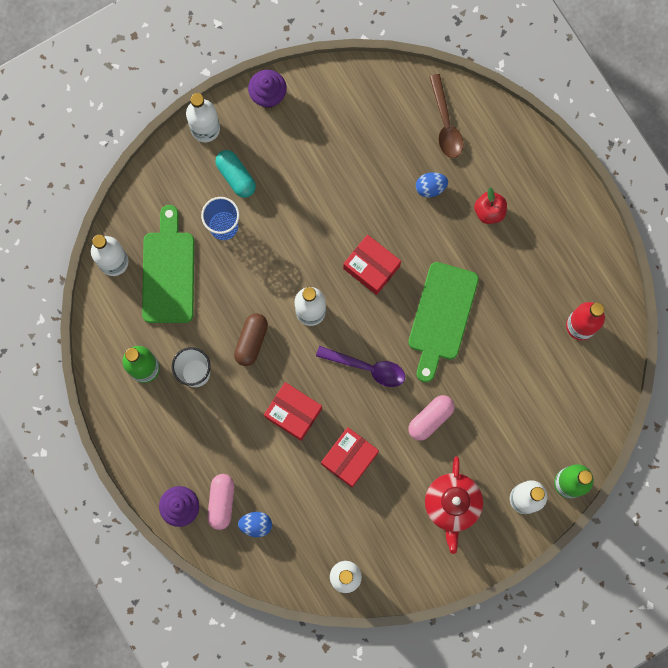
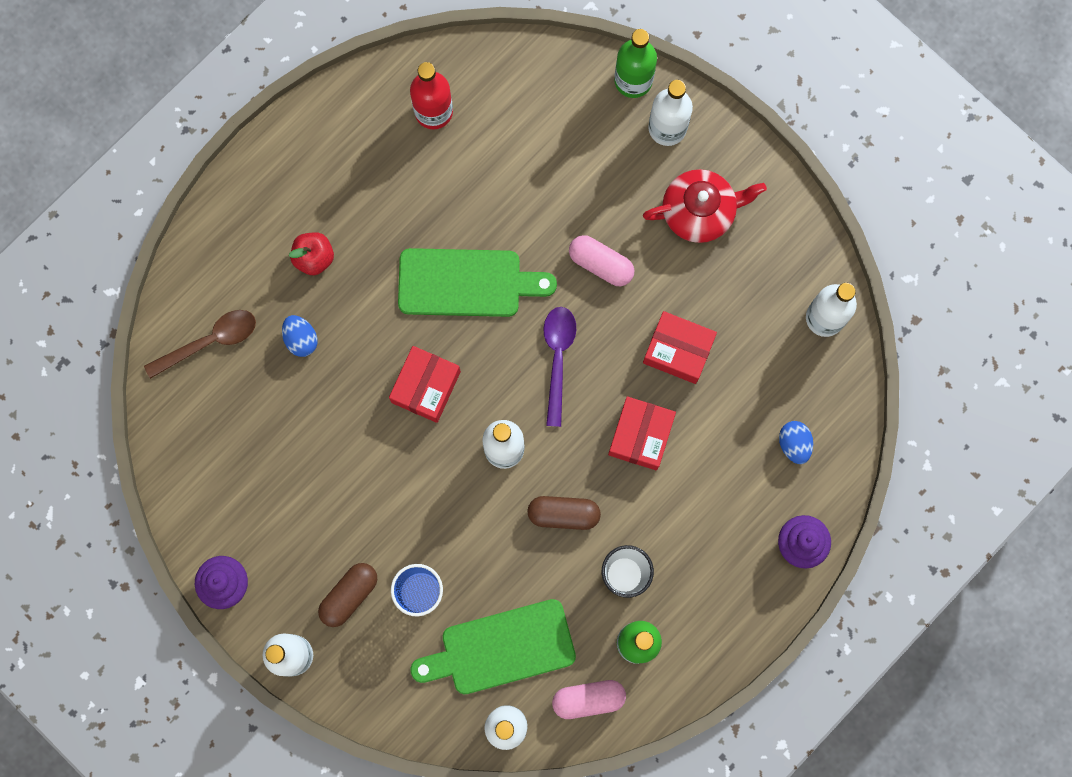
camera: 105 degrees left, 0 degrees up
(221, 502) = (778, 495): pink capsule -> pink capsule (588, 699)
(236, 176) = (349, 595): turquoise capsule -> brown capsule

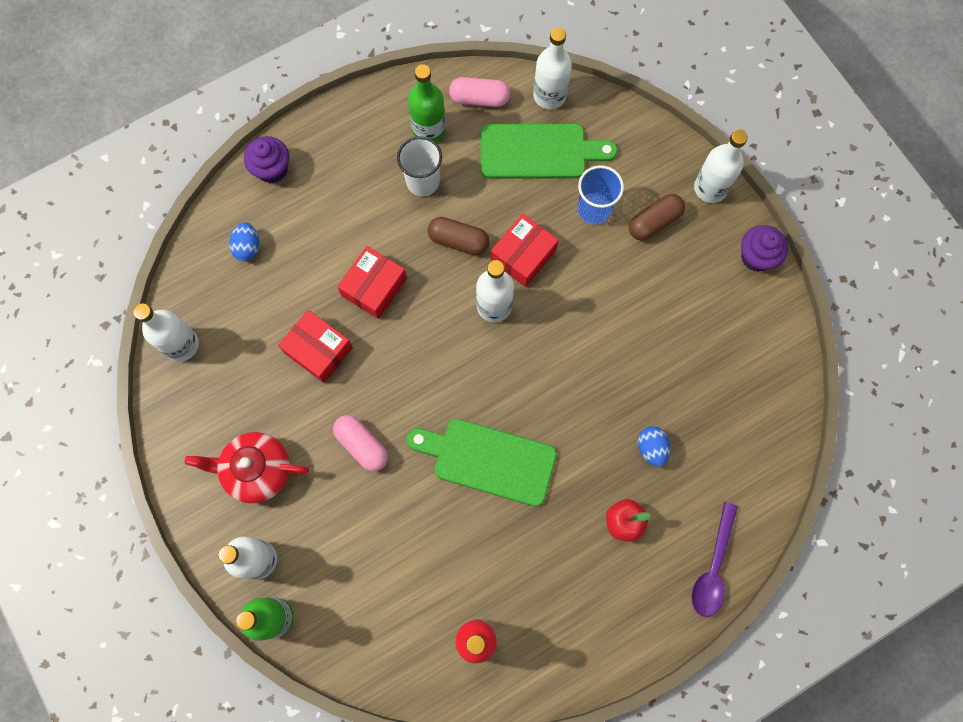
camera: 165 degrees left, 5 degrees down
(210, 341) = (735, 468): brown spoon -> none
(426, 387) = (549, 376): red box -> red box (523, 255)
(558, 358) = (425, 371): purple spoon -> purple spoon (713, 568)

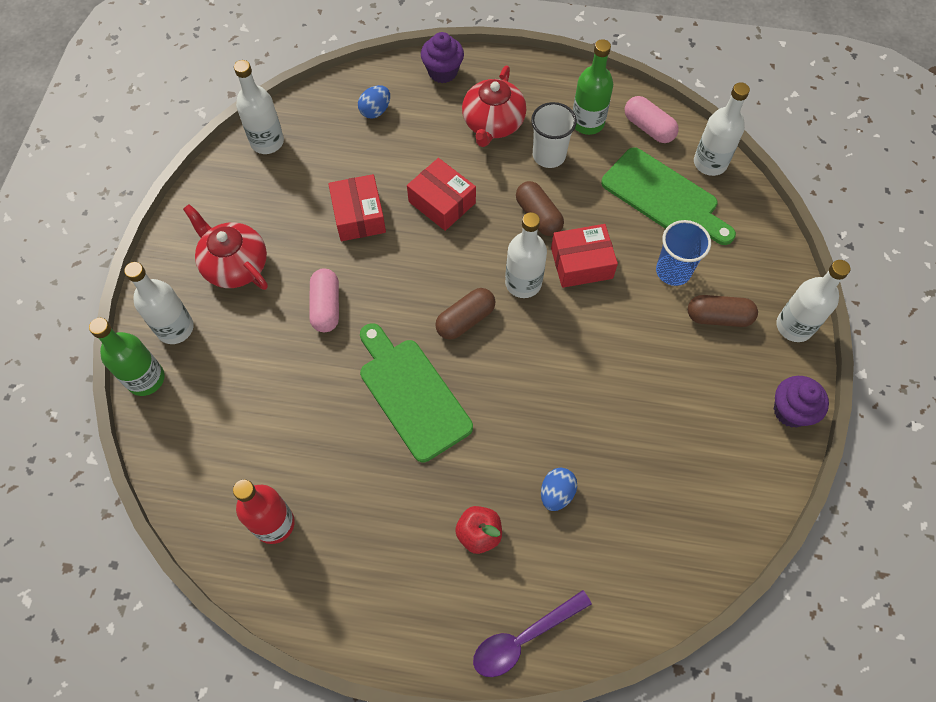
camera: 40 degrees right, 10 degrees down
(354, 186) = (492, 123): none -> red teapot
(374, 287) = (442, 202): red box -> red box turned 60 degrees clockwise
(477, 370) = (465, 320): none -> brown capsule

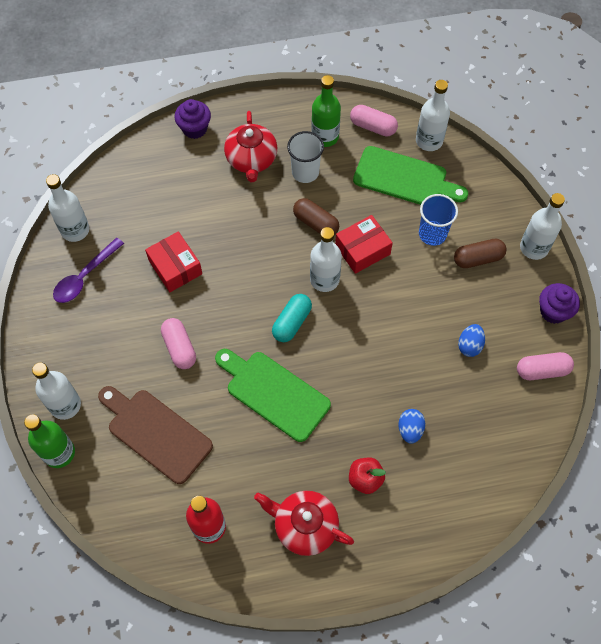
camera: 20 degrees left, 0 degrees up
(235, 264) = (92, 338): red teapot -> red teapot (304, 526)
(260, 394) = (156, 433): none -> brown cutting board
(375, 111) = (153, 177): blue egg -> blue egg (469, 345)
(442, 202) = (237, 236): red box -> none
(465, 320) = (292, 322): brown capsule -> turquoise capsule
(523, 638) = (426, 542): purple spoon -> purple spoon (84, 277)
(750, 478) = (542, 370): none -> pink capsule

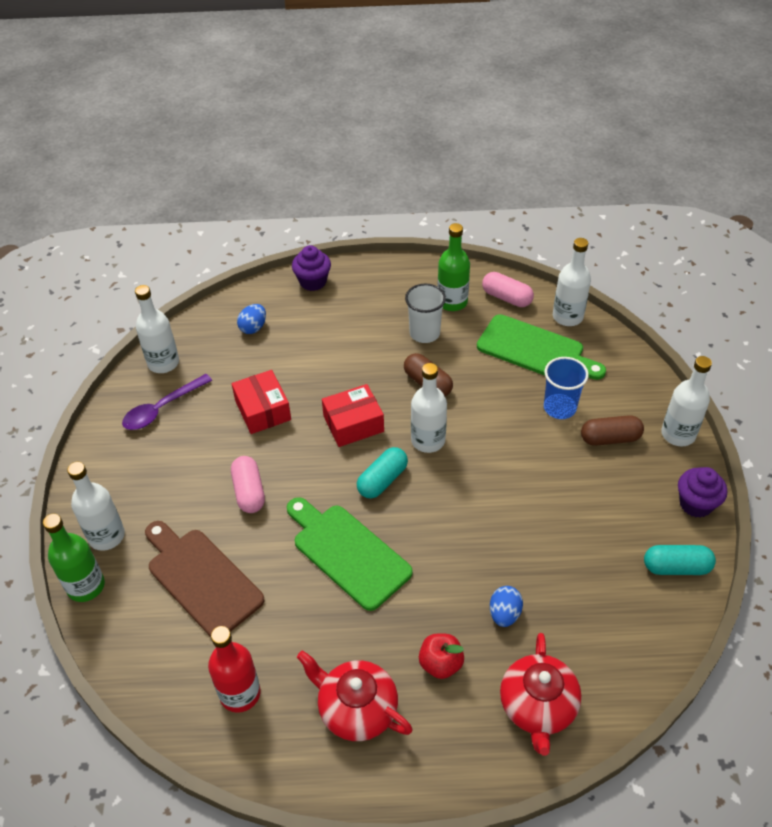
camera: 10 degrees right, 15 degrees down
(251, 159) = (368, 316): red teapot -> red teapot (537, 706)
(362, 250) = (476, 415): red box -> red box (353, 424)
(469, 345) = (589, 529): blue egg -> blue egg (253, 328)
(542, 370) = (676, 567): pink capsule -> turquoise capsule

